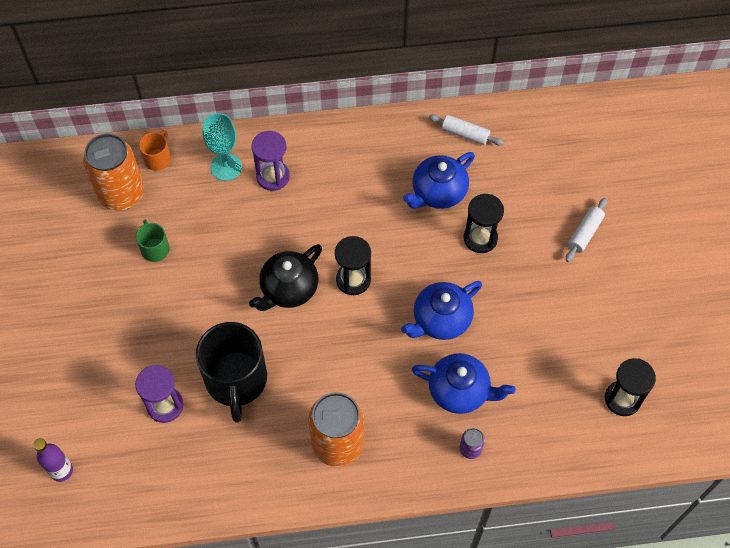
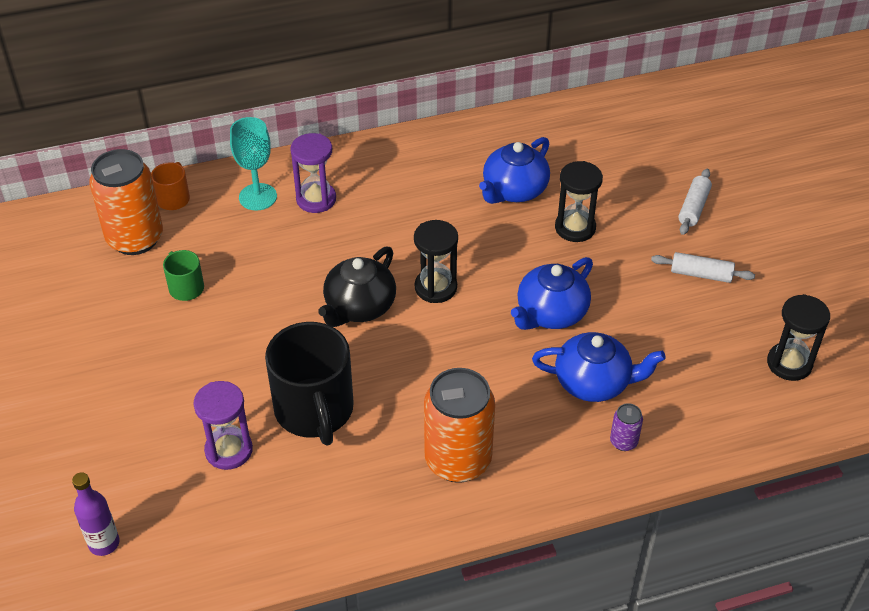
camera: 10 degrees left, 15 degrees down
(465, 134) = (530, 133): white rolling pin -> white rolling pin (701, 274)

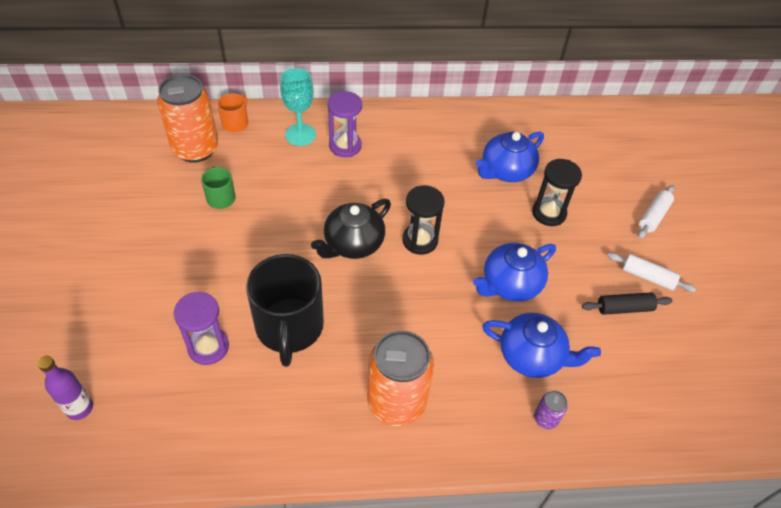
camera: 10 degrees right, 5 degrees up
(682, 312) = (624, 308): none -> black rolling pin
(789, 363) = (710, 378): black hourglass -> none

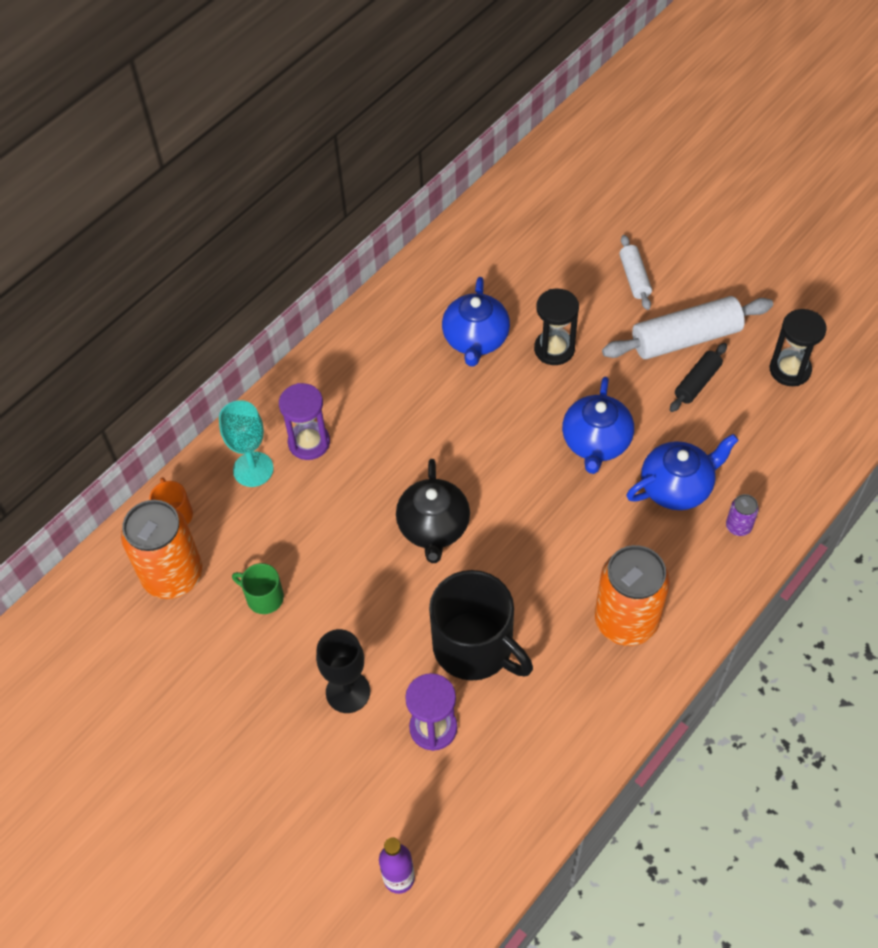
camera: 40 degrees left, 5 degrees up
(194, 283) = (348, 692): none -> black goblet
(420, 240) = (483, 472): black hourglass -> black hourglass (790, 370)
(647, 277) = (685, 339): white rolling pin -> white rolling pin, size x1.84

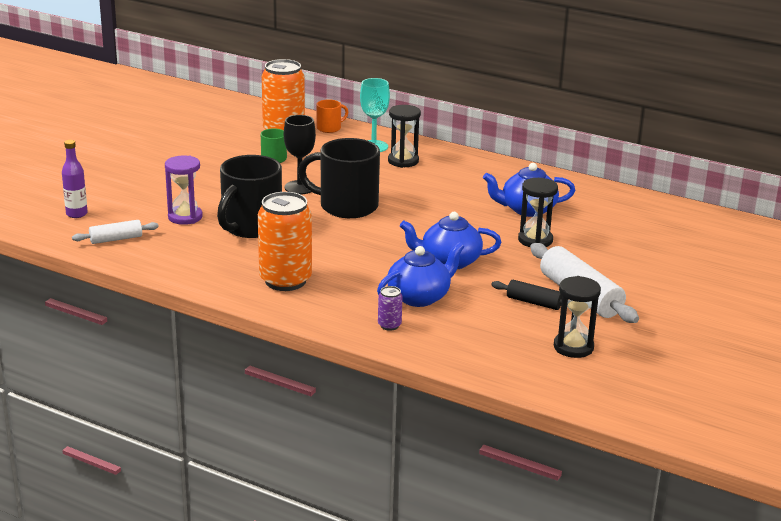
camera: 75 degrees right, 30 degrees down
(309, 442) = (403, 161): purple hourglass -> black hourglass
(348, 692) = (208, 189): black goblet -> black goblet (300, 187)
(433, 527) = (346, 206): black teapot -> black mug
(634, 278) = (635, 270): white rolling pin -> white rolling pin (116, 239)
(677, 486) = (419, 297): blue teapot -> blue teapot turned 90 degrees counterclockwise

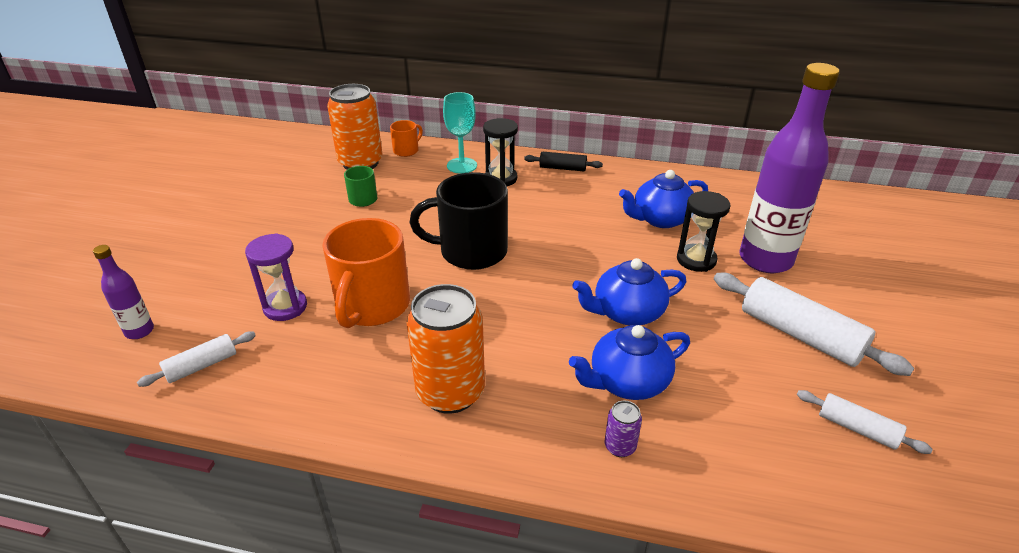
camera: 15 degrees left, 10 degrees up
(250, 227) = (372, 306): black mug -> orange mug
(300, 187) = (407, 234): black goblet -> none
(419, 297) = (627, 382): blue teapot -> blue teapot turned 150 degrees counterclockwise
(534, 302) = (760, 359): black rolling pin -> black rolling pin (562, 168)
(573, 347) = (857, 428): black hourglass -> white rolling pin
(597, 249) = (765, 260): none -> purple bottle

